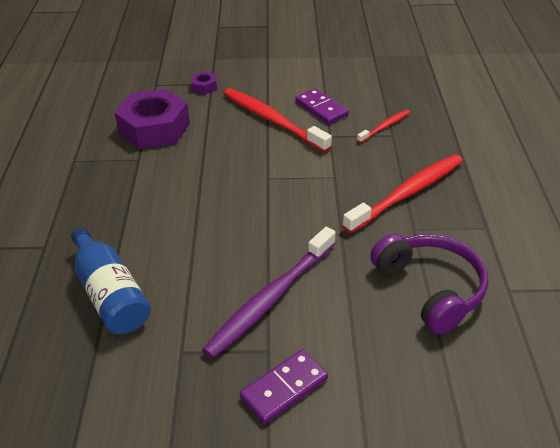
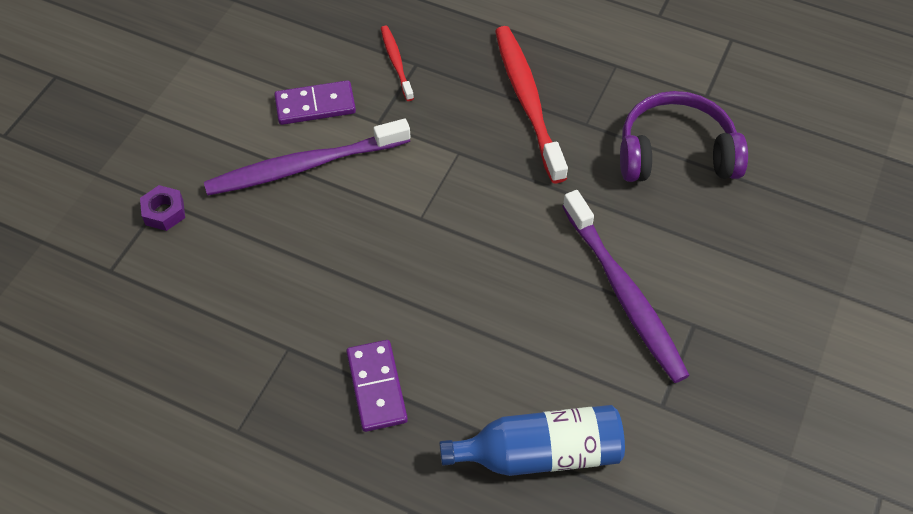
camera: 65 degrees left, 15 degrees up
(154, 128) = (227, 306): purple nut -> none
(272, 120) = (303, 166): red toothbrush -> purple toothbrush
(284, 388) = (747, 329): purple domino -> purple domino (376, 387)

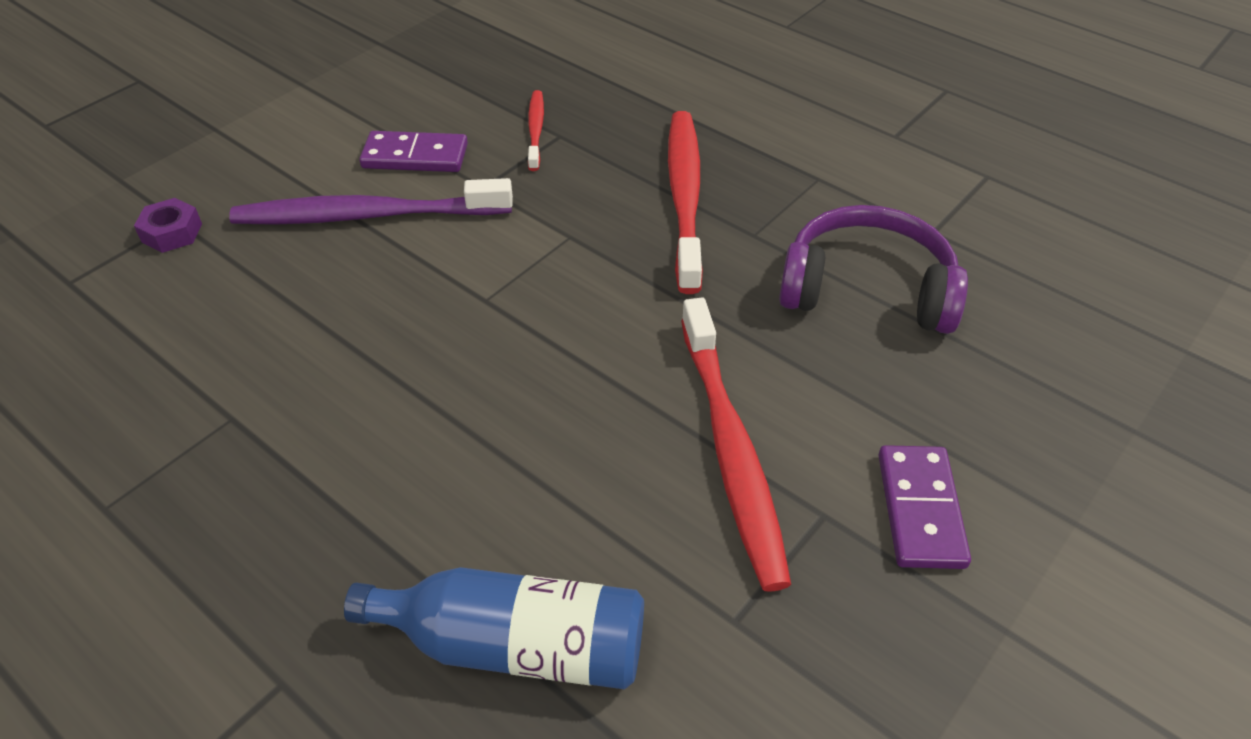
camera: 15 degrees right, 10 degrees down
(376, 387) = (321, 495): purple domino -> purple domino (920, 509)
(625, 295) = (731, 451): purple toothbrush -> red toothbrush

